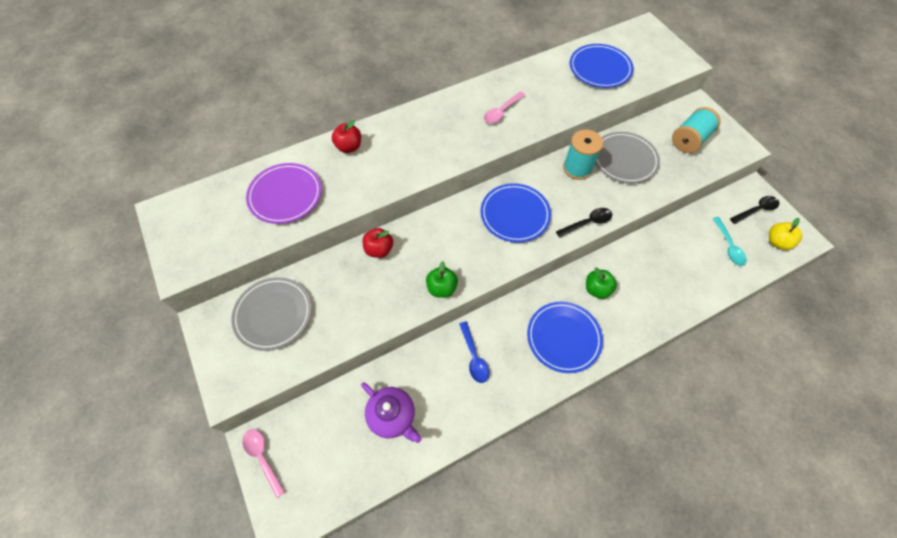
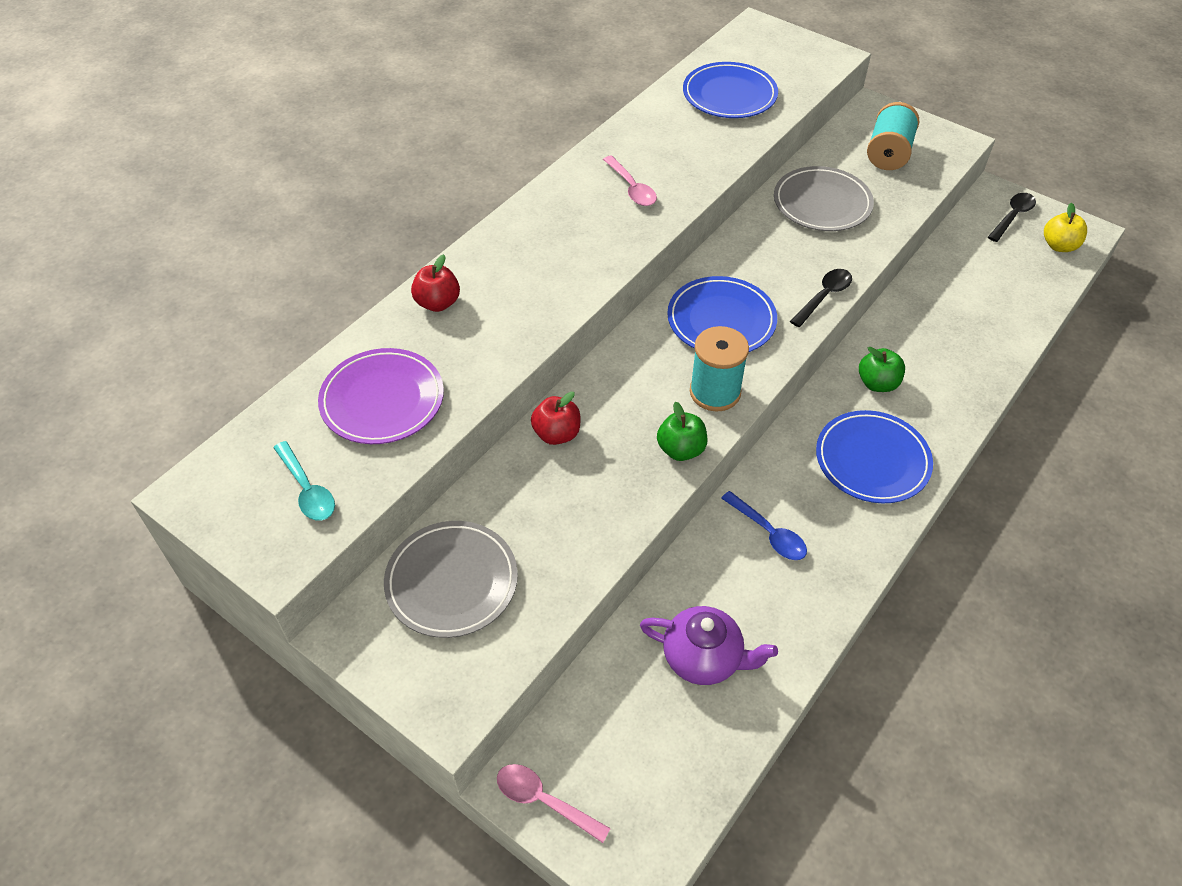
camera: 25 degrees left, 10 degrees down
(501, 112) = (632, 188): pink spoon -> pink spoon turned 45 degrees counterclockwise
(577, 168) = (767, 234): turquoise spool -> turquoise spool (715, 392)
(728, 246) = (1006, 271): turquoise spoon -> turquoise spoon (307, 490)

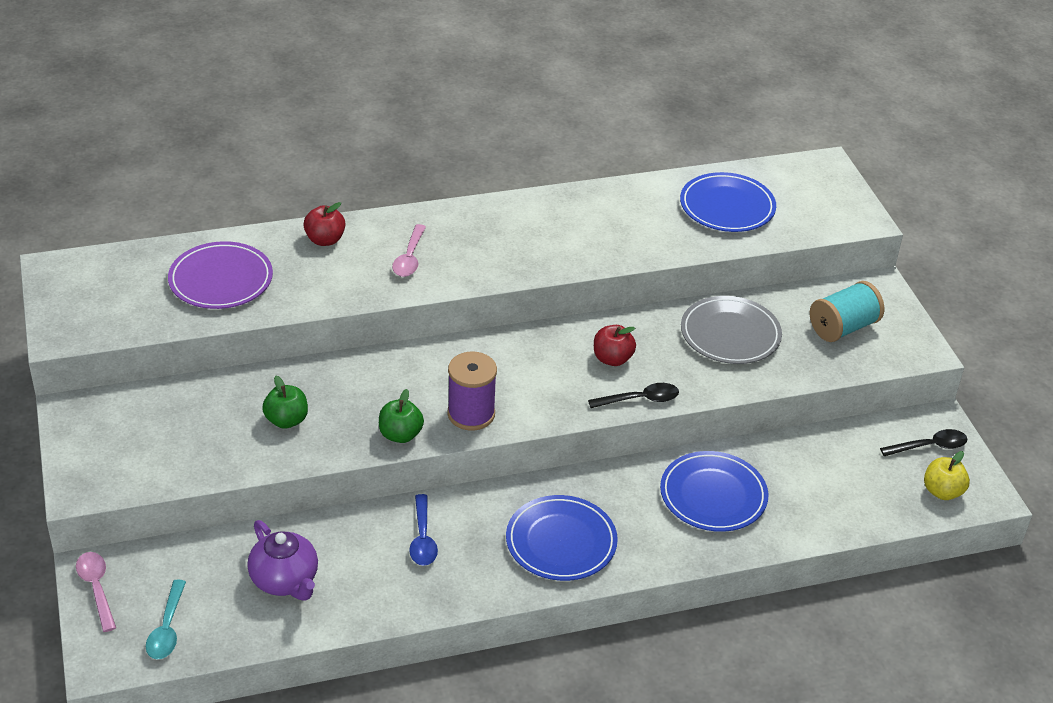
camera: 35 degrees right, 10 degrees down
(307, 490) = (119, 306): turquoise spoon -> turquoise spoon (167, 629)
(452, 582) = (162, 421): grey plate -> none
(557, 434) = (329, 376): red apple -> red apple (612, 359)
(632, 188) = (557, 235): pink spoon -> pink spoon (409, 258)
(715, 392) = (471, 414): turquoise spool -> purple spool
(721, 320) = (537, 371): blue plate -> blue plate (713, 495)
(877, 383) = (635, 496): green apple -> green apple (286, 420)

